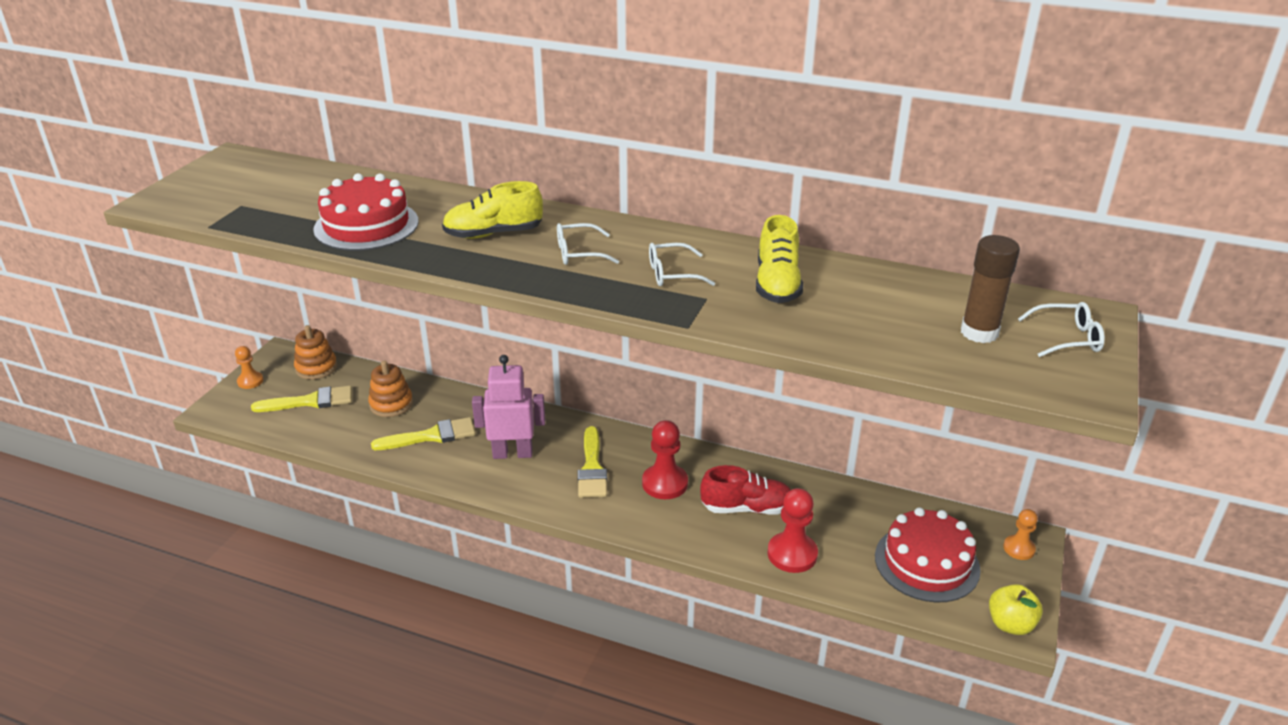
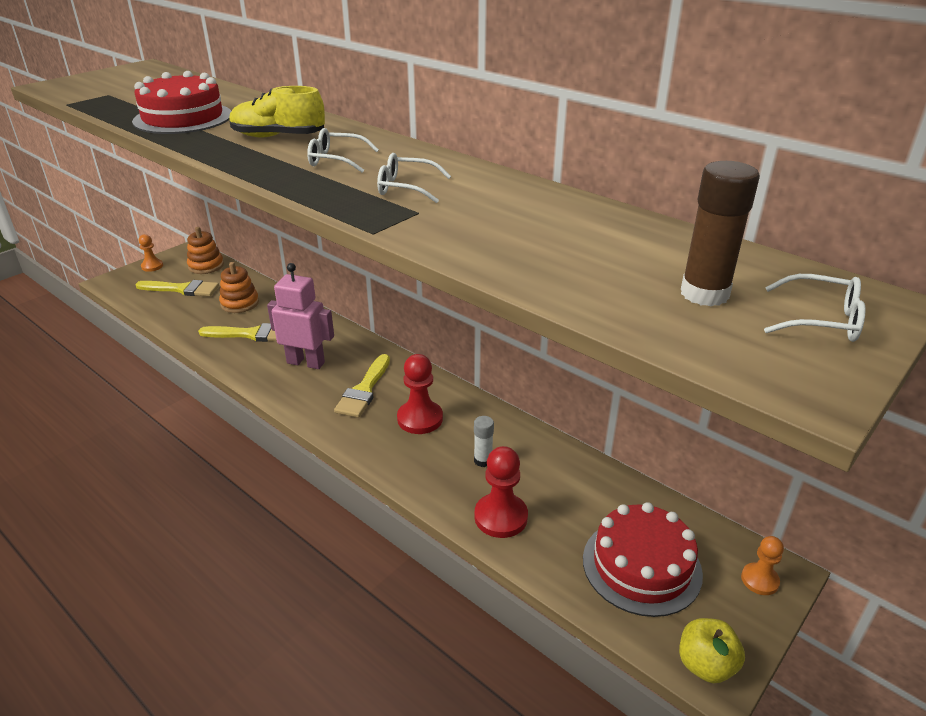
camera: 20 degrees right, 0 degrees up
(746, 508) = (483, 460): red shoe -> white glue stick
(777, 284) = (505, 212): yellow shoe -> none

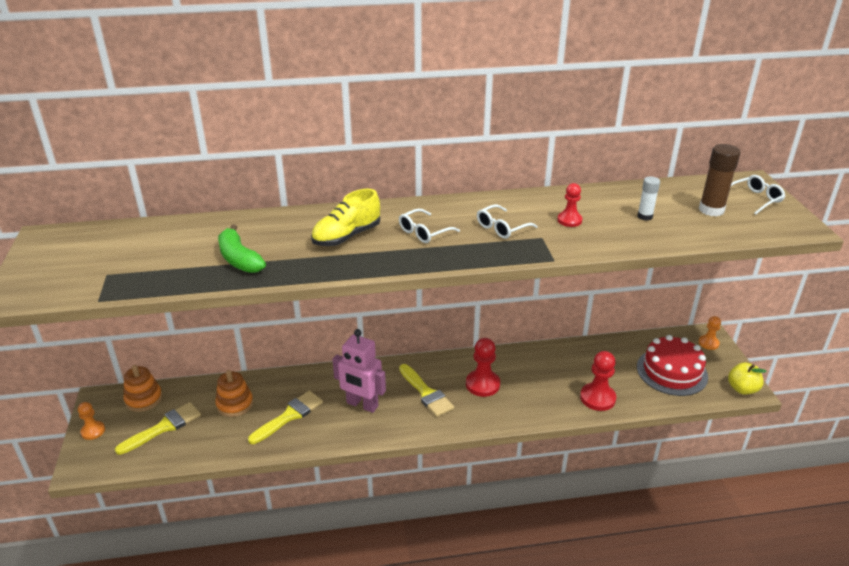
camera: 50 degrees left, 0 degrees up
(183, 118) = (239, 259): red cake -> green banana
(306, 362) = (362, 405): pink robot -> pink robot turned 120 degrees counterclockwise
(483, 460) = (546, 380): white glue stick -> white glue stick (645, 216)
(488, 214) = (569, 220): none -> red pawn

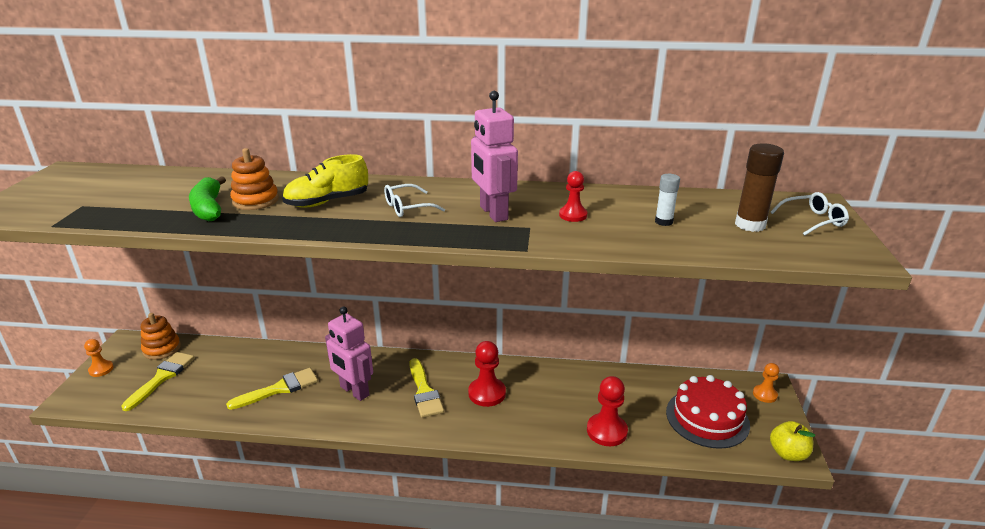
camera: 15 degrees right, 5 degrees down
(164, 427) = (162, 378): yellow brush -> yellow brush turned 45 degrees counterclockwise
(235, 404) = (237, 368): orange stacking toy -> orange stacking toy (255, 201)
(502, 228) = (493, 213): white glasses -> pink robot

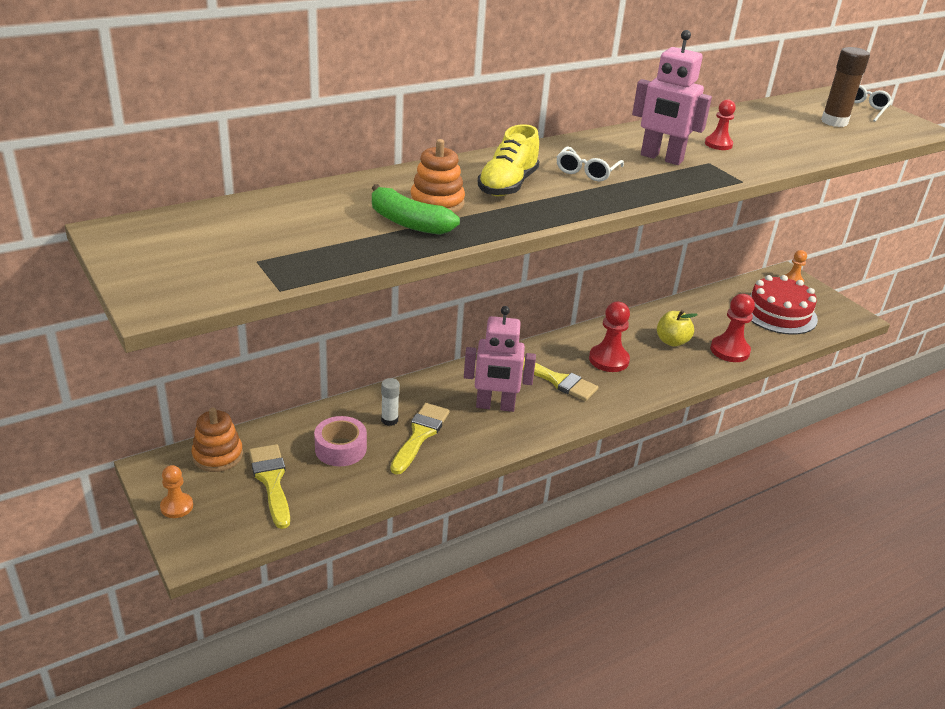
camera: 40 degrees left, 5 degrees up
(224, 375) = (340, 449): none -> pink tape
(663, 222) = (783, 133): white glue stick -> white glue stick (389, 420)
(788, 453) = (849, 317): yellow apple -> yellow apple (672, 341)

